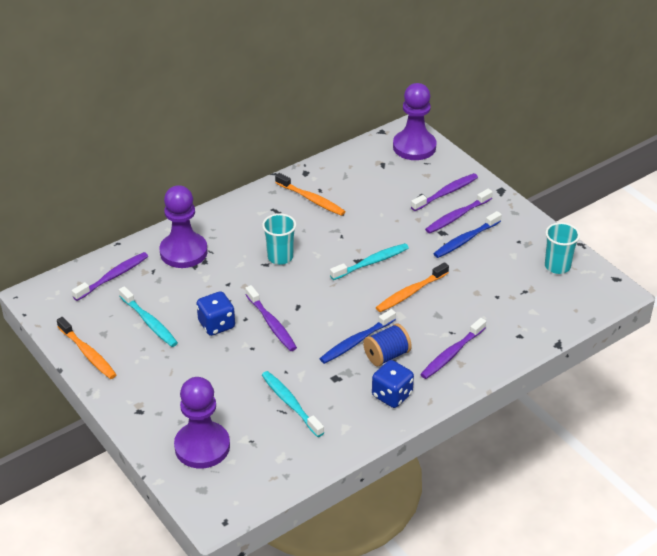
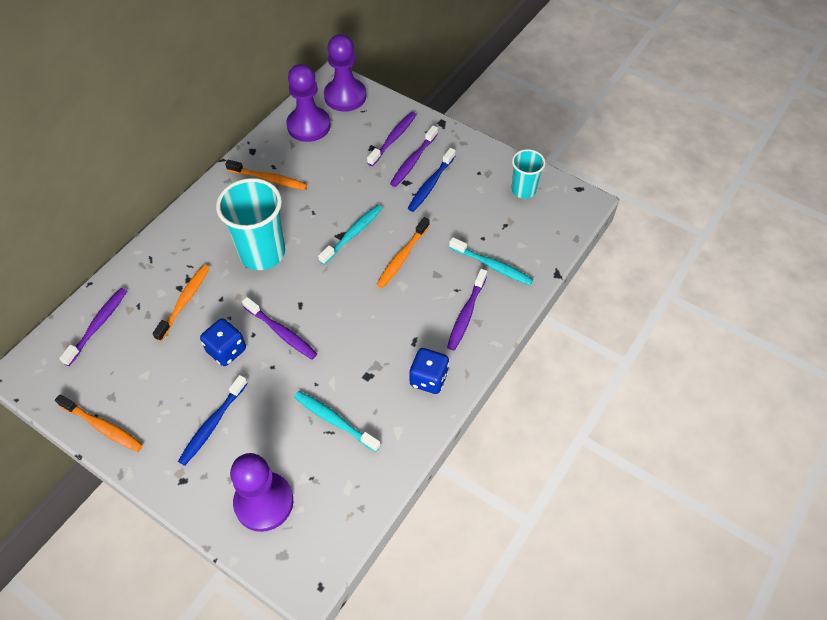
camera: 20 degrees left, 15 degrees up
(149, 322) = (155, 368): turquoise toothbrush -> turquoise toothbrush (492, 266)
(183, 252) = (162, 274): purple pawn -> purple pawn (308, 126)
(195, 277) = (185, 301): none -> orange toothbrush
(280, 257) = (262, 253): turquoise cup -> turquoise cup, size x1.77
(356, 342) = (371, 328): blue toothbrush -> blue toothbrush (212, 424)
(386, 355) = (406, 335): blue spool -> none

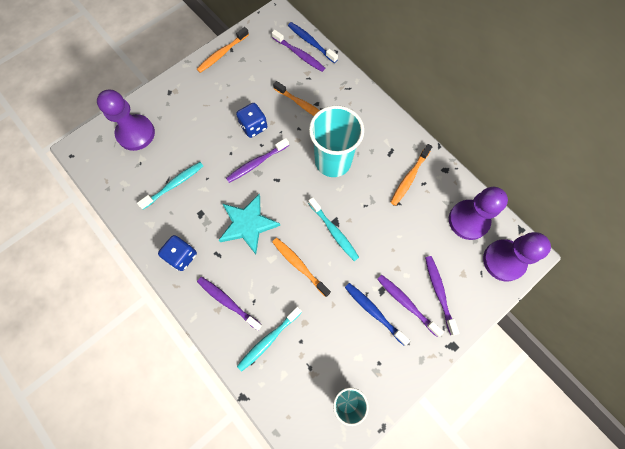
camera: 105 degrees right, 15 degrees up
(212, 424) = (200, 112): blue toothbrush -> blue toothbrush (311, 42)
(367, 319) = (248, 224): none -> turquoise star
(393, 138) = (439, 292): purple toothbrush -> purple toothbrush turned 150 degrees counterclockwise

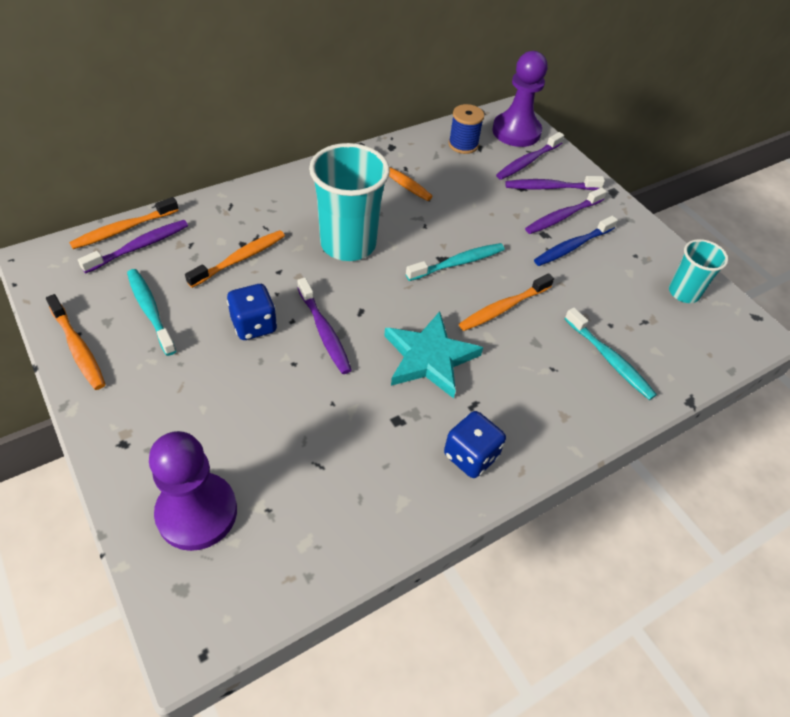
camera: 85 degrees left, 20 degrees down
(174, 185) = (332, 454): turquoise toothbrush -> turquoise toothbrush (150, 310)
(228, 302) = (553, 400): purple toothbrush -> purple toothbrush (528, 161)
(311, 42) = (123, 229): blue toothbrush -> orange toothbrush
(468, 220) = (463, 145): purple pawn -> blue spool

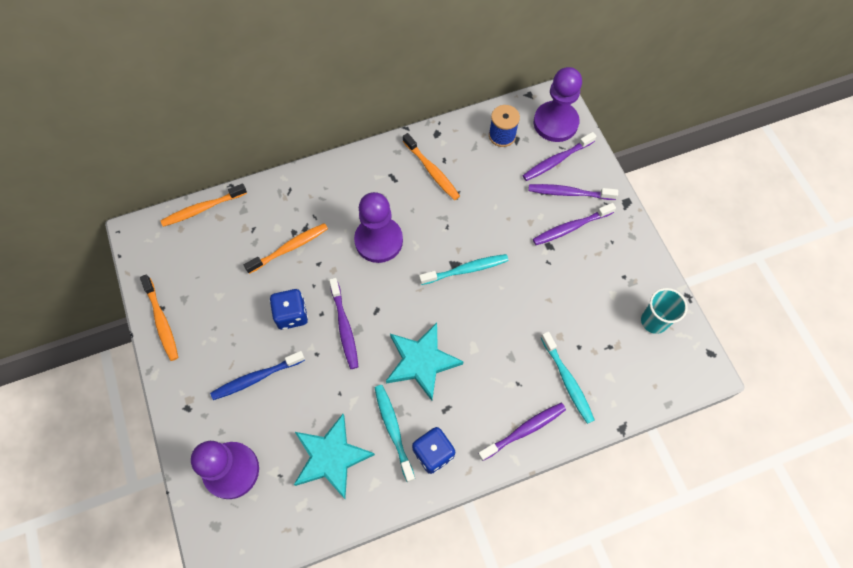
camera: 15 degrees right, 15 degrees up
(139, 247) = (213, 228): purple toothbrush -> purple toothbrush (524, 430)
(150, 310) = (216, 292): turquoise toothbrush -> turquoise toothbrush (393, 430)
(336, 478) = (331, 457): none -> turquoise star
(348, 244) = (378, 240): turquoise cup -> purple pawn
(503, 308) = (493, 320): orange toothbrush -> none
(572, 246) = (570, 262): blue toothbrush -> blue toothbrush (256, 378)

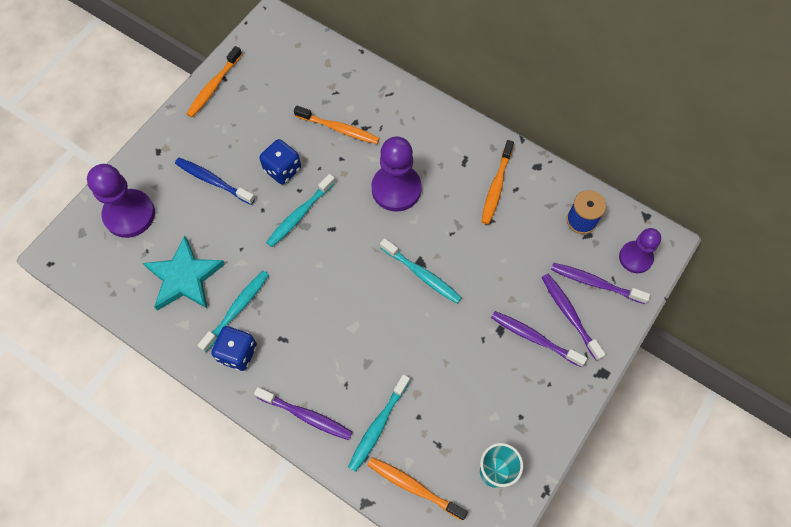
camera: 55 degrees right, 0 degrees up
(203, 209) = (326, 47): orange toothbrush -> orange toothbrush (414, 487)
(344, 327) = (300, 214): purple toothbrush -> turquoise toothbrush
(421, 361) = (311, 293): turquoise star -> none
(555, 123) = (635, 258): purple pawn -> purple pawn, size x0.64

